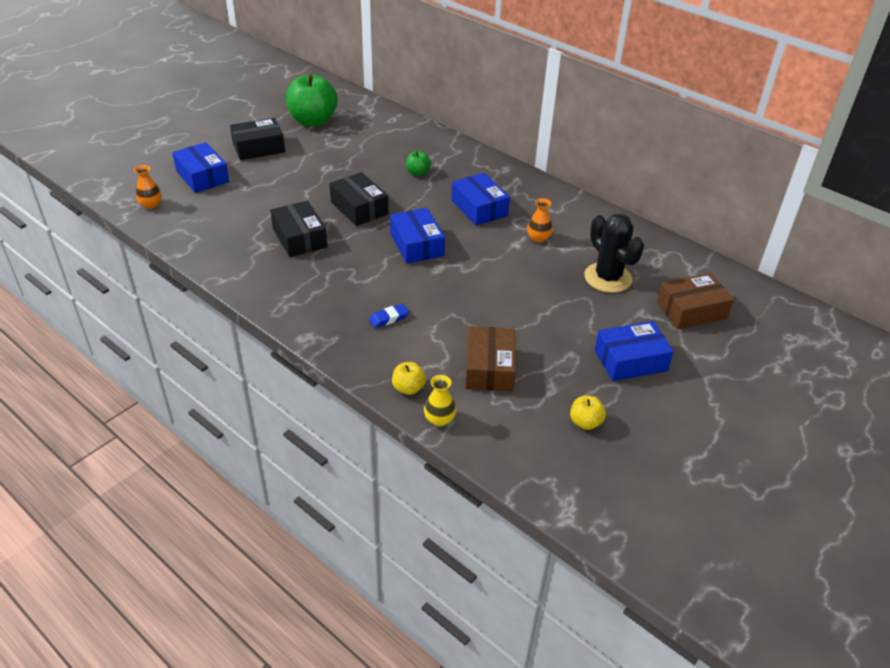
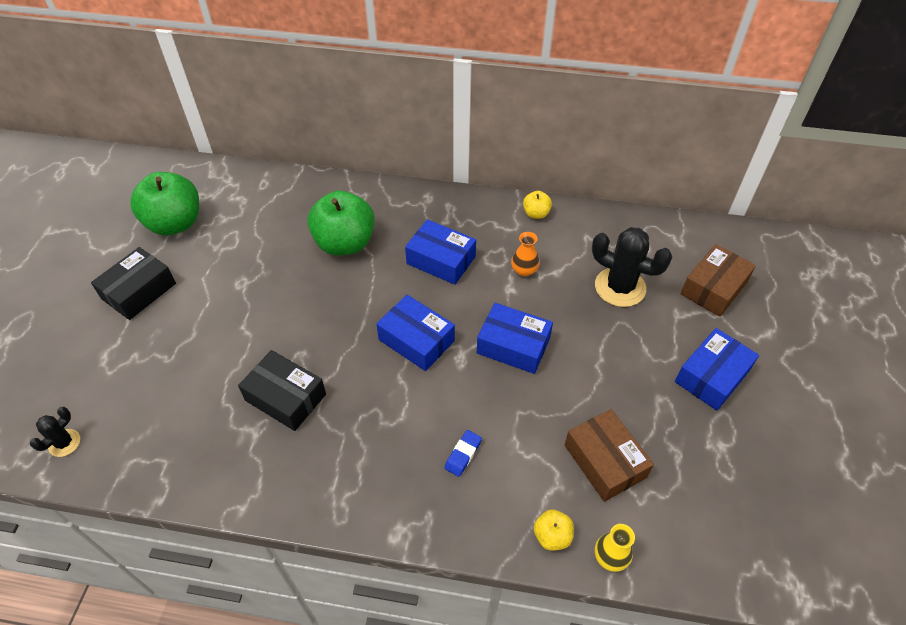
camera: 30 degrees left, 10 degrees up
(151, 204) = (64, 443): orange vase -> black cactus
(202, 176) = (100, 367): blue box -> blue box (513, 345)
(359, 208) = (319, 321): black box -> none
(417, 173) = (345, 243): green apple -> green apple, size x2.19
(585, 422) = (733, 475): yellow apple -> yellow apple (536, 214)

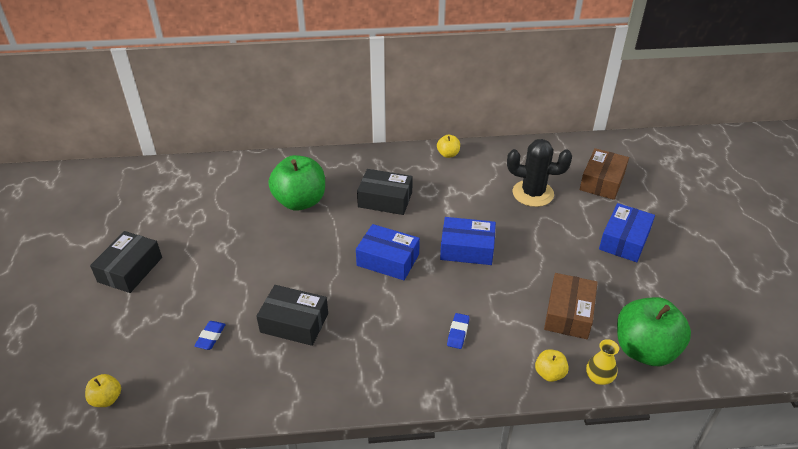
camera: 15 degrees left, 10 degrees down
(64, 443) = (107, 399): black cactus -> yellow apple
(175, 223) = (143, 212): green apple -> green apple (644, 350)
(192, 394) = (210, 337): none -> blue eraser
(441, 260) = (385, 199): blue box -> black box
(524, 270) = (454, 195): orange vase -> none
(605, 461) = (569, 313): brown box -> brown box turned 60 degrees clockwise

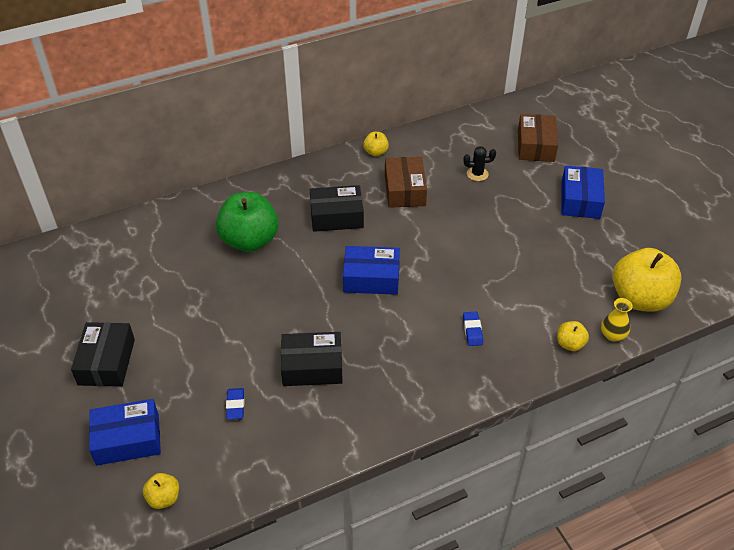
camera: 20 degrees left, 5 degrees up
(467, 249) = (441, 246): blue box -> blue box (128, 439)
(533, 193) = (477, 174): black cactus -> black cactus, size x0.51
(569, 313) = (562, 284): brown box -> brown box (405, 190)
(644, 350) = (640, 299): green apple -> yellow apple

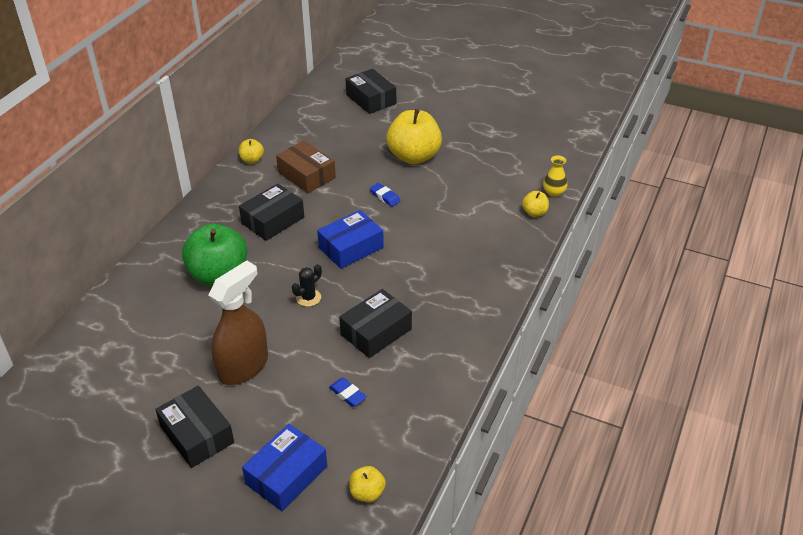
camera: 40 degrees left, 5 degrees down
(189, 329) = (243, 366): none -> brown spray bottle
(472, 330) = (463, 241): blue eraser -> blue eraser (385, 197)
(477, 174) = (349, 138): black cactus -> black cactus (308, 298)
(535, 146) = (371, 99): brown box -> black box
(580, 200) = (441, 120): blue box -> none
(640, 299) = (546, 161): yellow apple -> yellow apple (414, 156)

